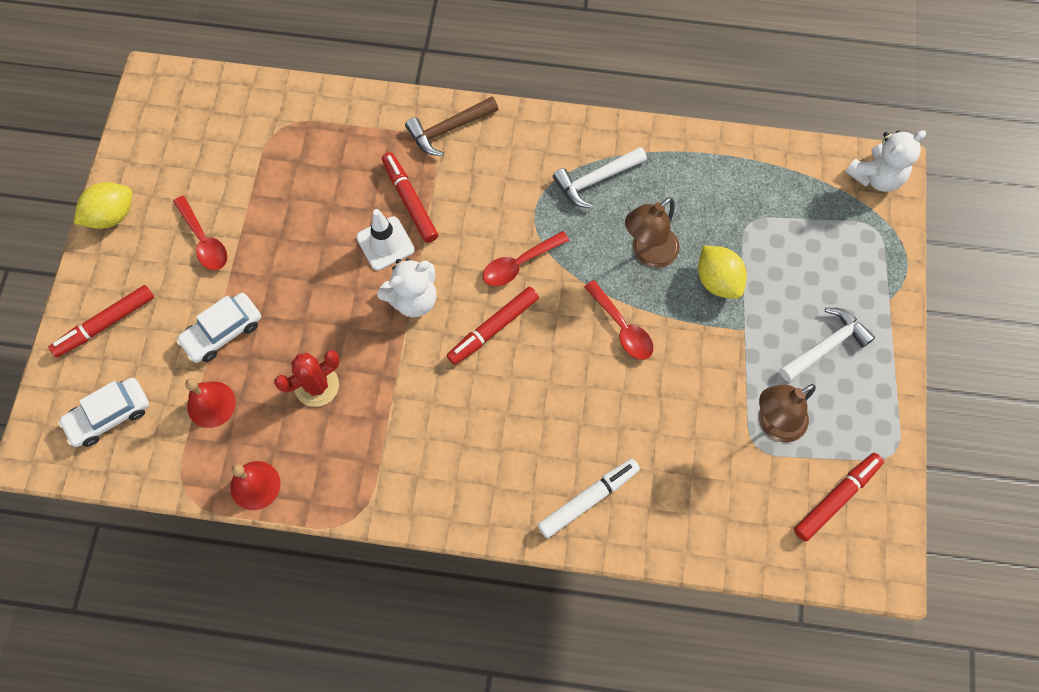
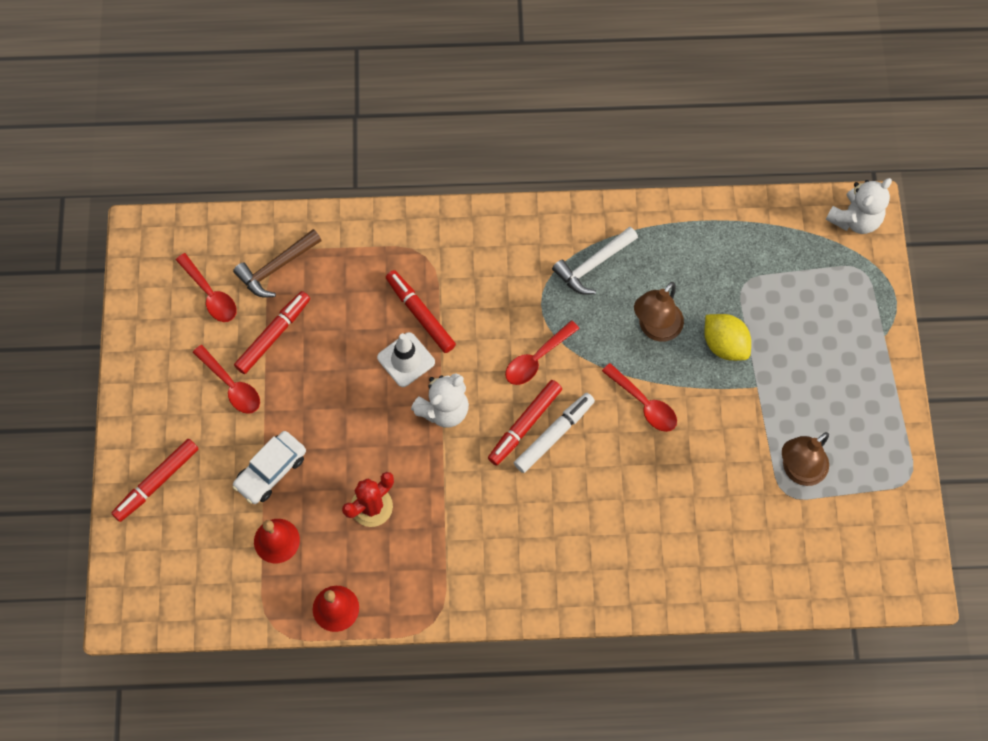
camera: 10 degrees left, 0 degrees up
(109, 415) = (183, 568): white car -> none
(111, 216) = (135, 376): yellow lemon -> none
(205, 149) = (210, 294): none -> red spoon
(448, 129) = (442, 237): brown hammer -> brown hammer (276, 267)
(588, 499) = (643, 568): white marker -> white marker (554, 435)
(826, 346) = (833, 390): white hammer -> none
(836, 498) = (864, 528): red marker -> red marker (273, 335)

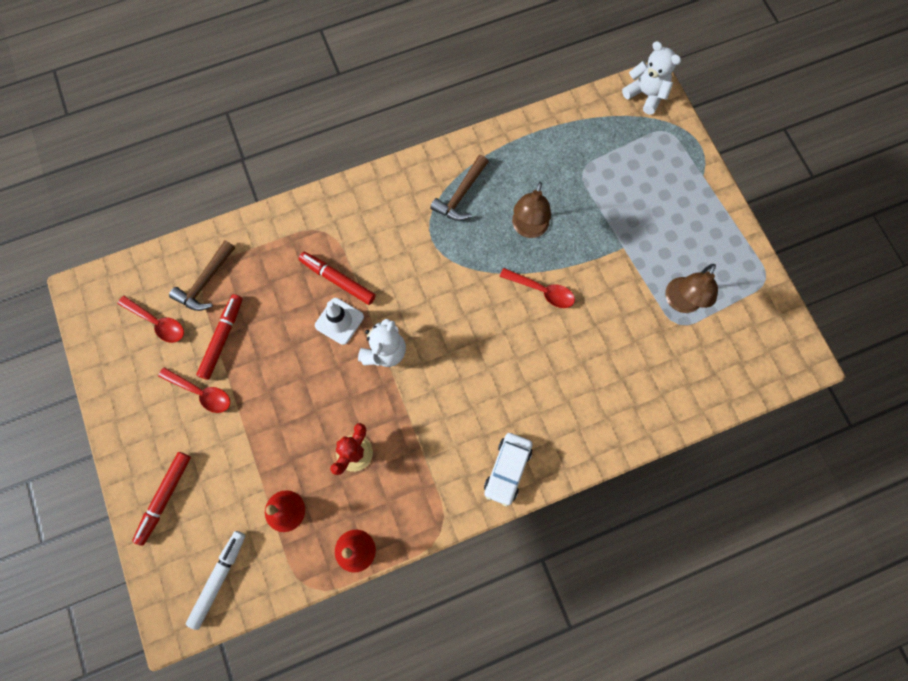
camera: 20 degrees left, 5 degrees up
(271, 470) = (259, 453): white car -> white car (507, 469)
(525, 425) = (454, 341): red marker -> none
(536, 359) = (444, 284): red spoon -> none
(554, 435) = (481, 340): white marker -> white marker (219, 578)
(593, 265) = (461, 195): white hammer -> brown hammer
(724, 344) = (586, 223): yellow lemon -> none
(854, 219) = (646, 94): white teddy bear -> white teddy bear turned 75 degrees counterclockwise

